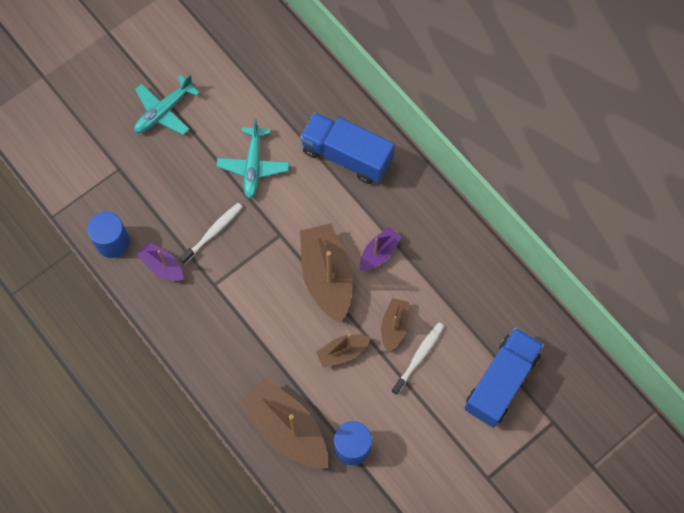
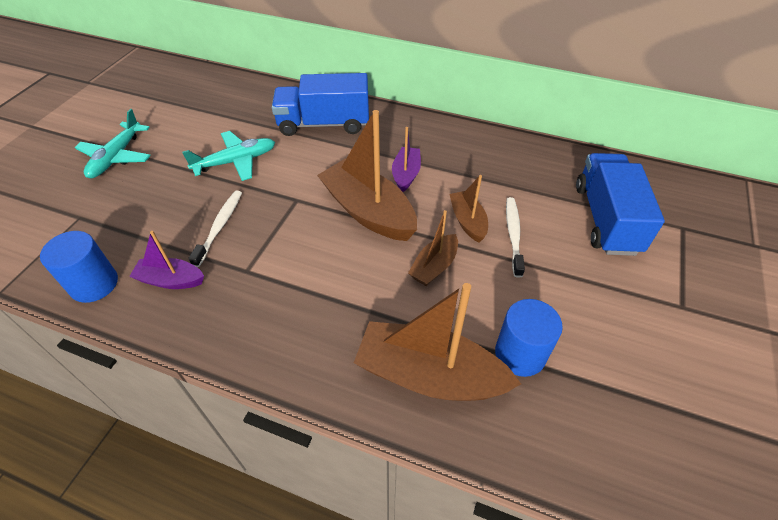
camera: 30 degrees left, 20 degrees down
(253, 166) = (236, 161): turquoise plane -> turquoise plane turned 90 degrees counterclockwise

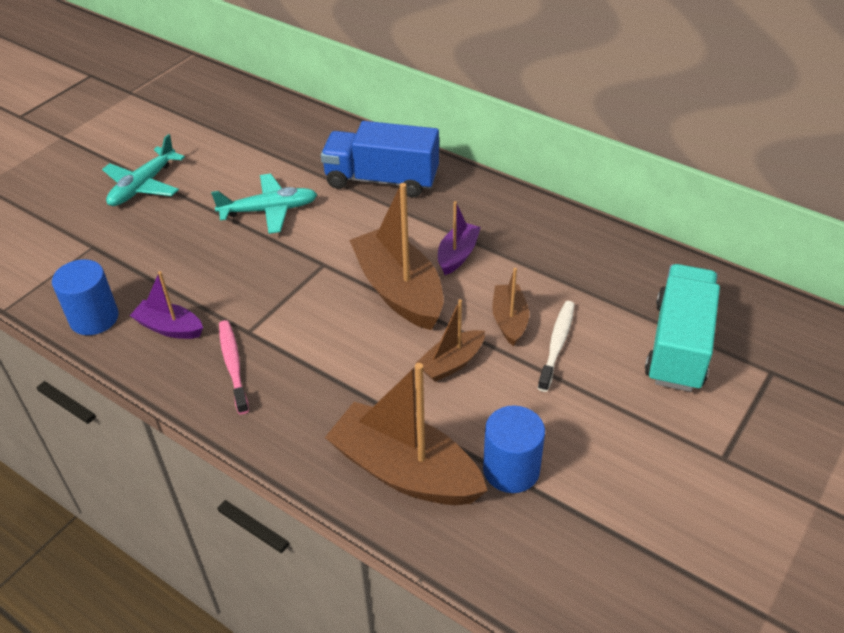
camera: 15 degrees right, 5 degrees down
(219, 226) = (233, 280): white toothbrush -> none
(240, 305) = (233, 365): none -> pink toothbrush
(606, 219) = (678, 345): blue truck -> turquoise truck

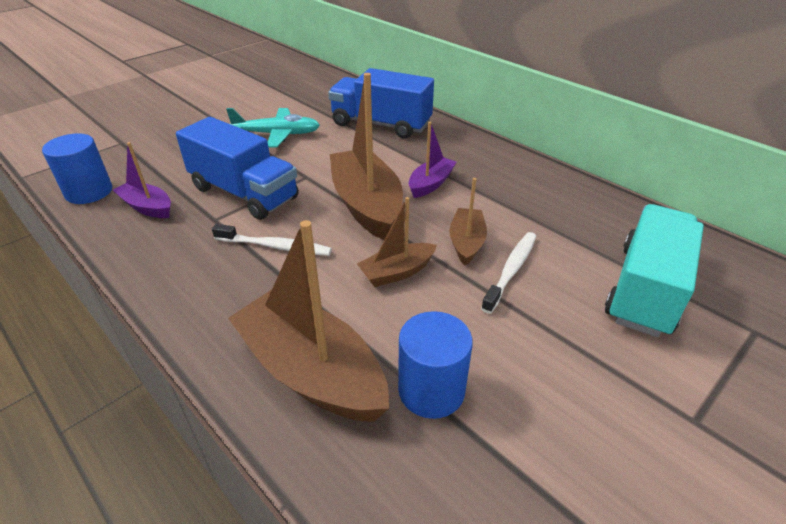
camera: 10 degrees right, 5 degrees down
(143, 186) = (185, 109): turquoise plane -> none
(233, 365) = (186, 245): pink toothbrush -> none
(265, 295) = (244, 193): none -> blue truck
(324, 353) = (275, 246): none -> white toothbrush

